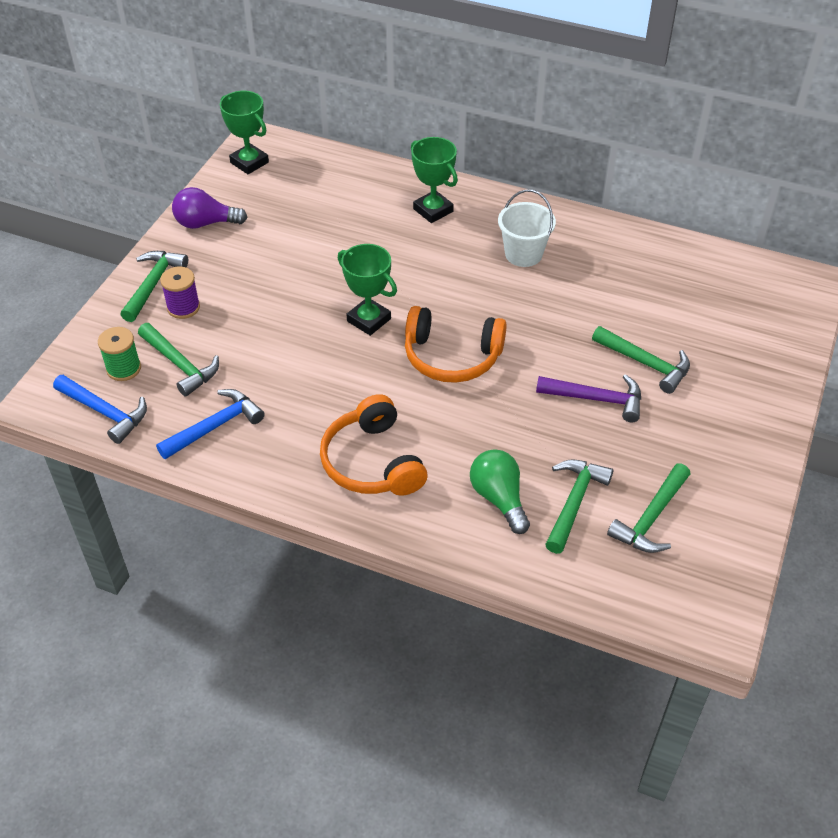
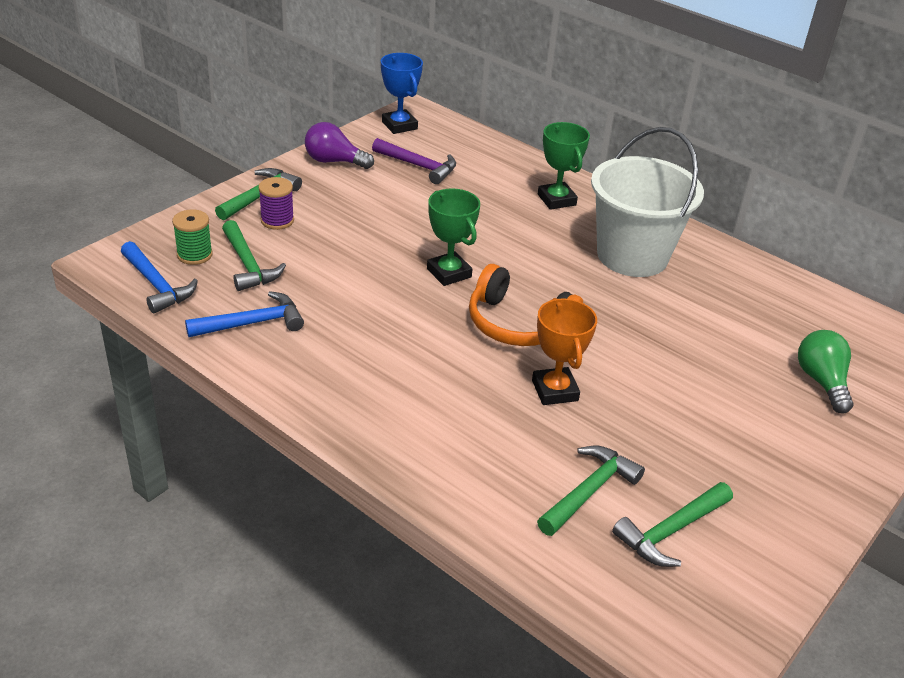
camera: 15 degrees right, 10 degrees down
(249, 162) = (399, 125): green trophy -> blue trophy
(372, 462) = (391, 395): orange headphones -> none
(499, 498) = (508, 464): green light bulb -> green light bulb (821, 382)
(509, 415) = (554, 390): none -> orange trophy
(523, 254) = (632, 256): white bucket -> white bucket, size x1.79
(596, 399) = (655, 400): purple hammer -> purple hammer (418, 166)
(645, 363) = (723, 382): green hammer -> none

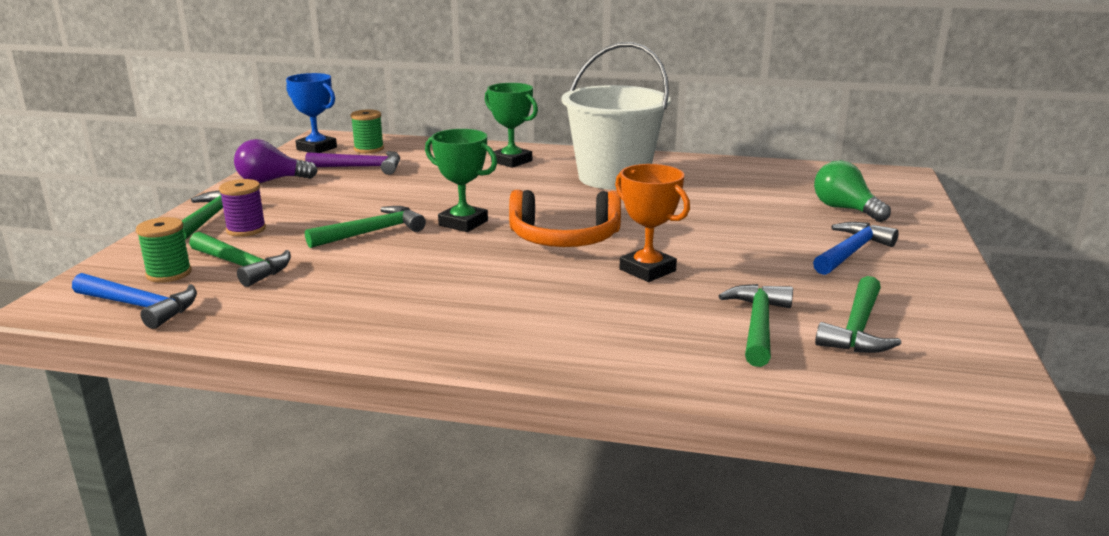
camera: 25 degrees left, 15 degrees down
(252, 323) = (287, 306): blue hammer -> blue hammer (851, 252)
(368, 258) = (372, 232): none -> green hammer
(443, 140) = (369, 149): none -> green spool

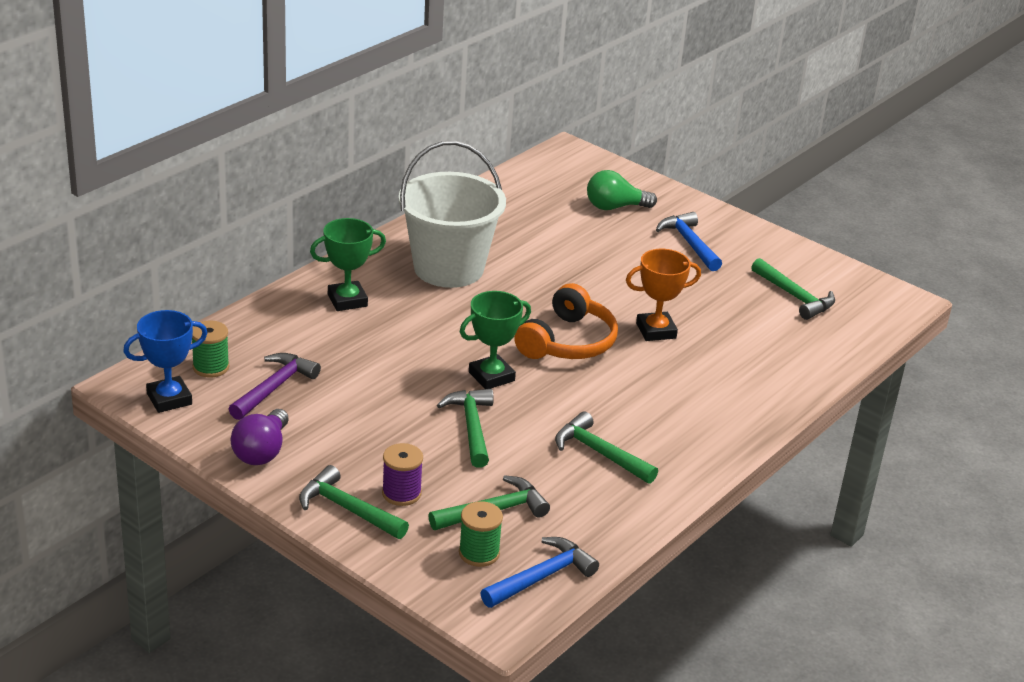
camera: 65 degrees left, 10 degrees up
(758, 325) = (767, 326): green hammer -> green hammer (600, 453)

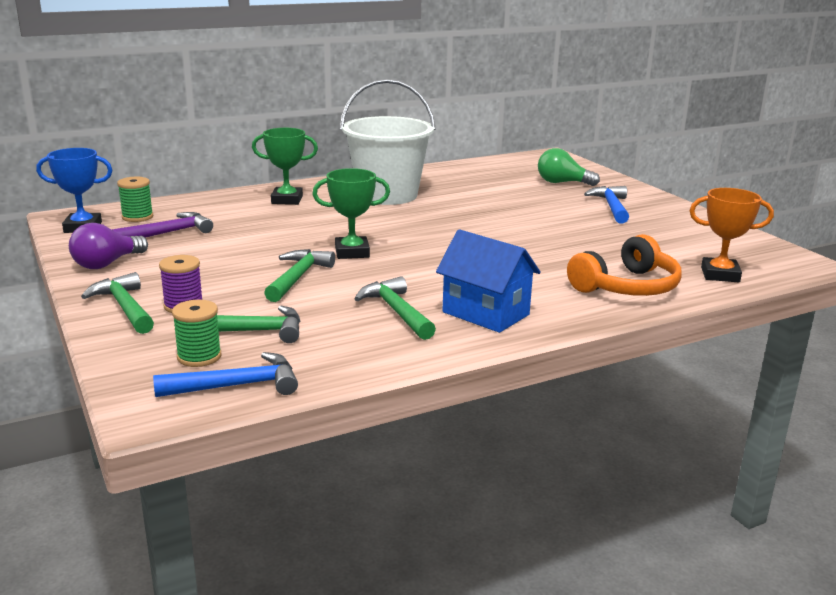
camera: 25 degrees right, 10 degrees down
(567, 342) = (442, 243): orange headphones -> orange headphones (627, 286)
(656, 331) = (532, 248): orange trophy -> orange trophy (720, 275)
(677, 437) = (485, 313): none -> blue house
(794, 296) = (689, 246): green hammer -> none

